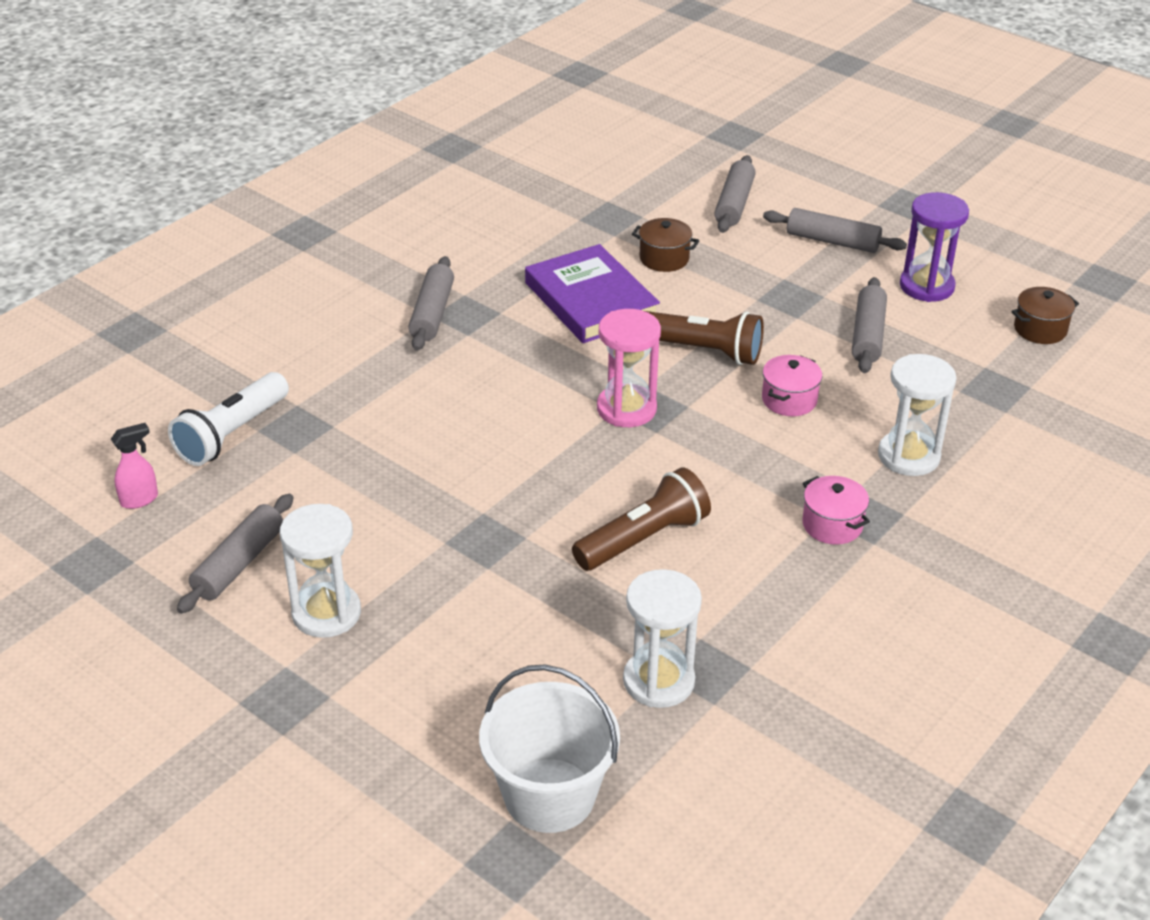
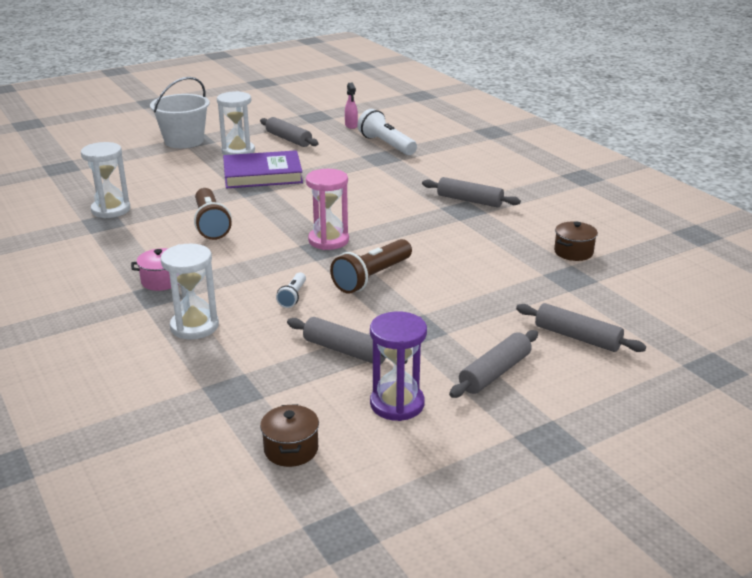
camera: 110 degrees right, 10 degrees down
(549, 795) = (81, 178): white bucket -> white bucket (184, 141)
(591, 300) = (457, 250): purple book -> purple book (262, 174)
(664, 258) = (500, 287): brown pot -> brown pot (573, 252)
(789, 400) = (293, 296): pink pot -> white flashlight

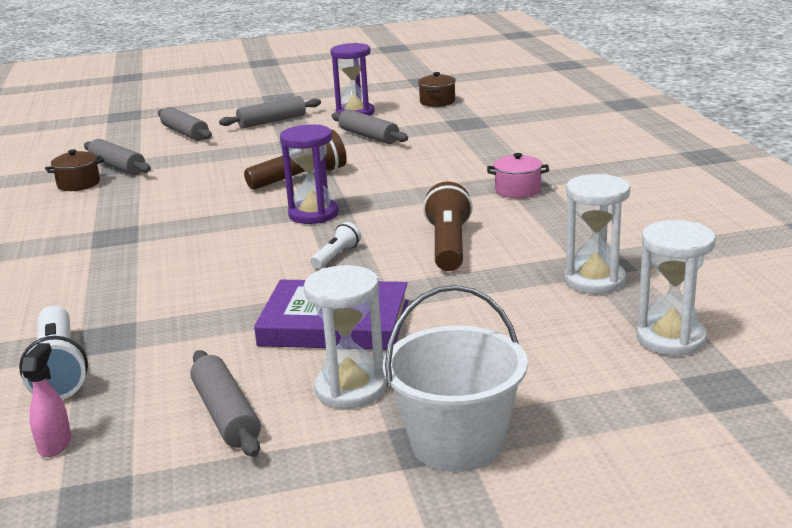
camera: 160 degrees left, 5 degrees down
(194, 326) = (489, 156): white hourglass -> white hourglass (671, 339)
(293, 296) = (388, 170): white flashlight -> white flashlight (336, 256)
(328, 240) = (313, 214): pink hourglass -> purple hourglass
(469, 200) = (88, 247): grey rolling pin -> grey rolling pin (117, 167)

